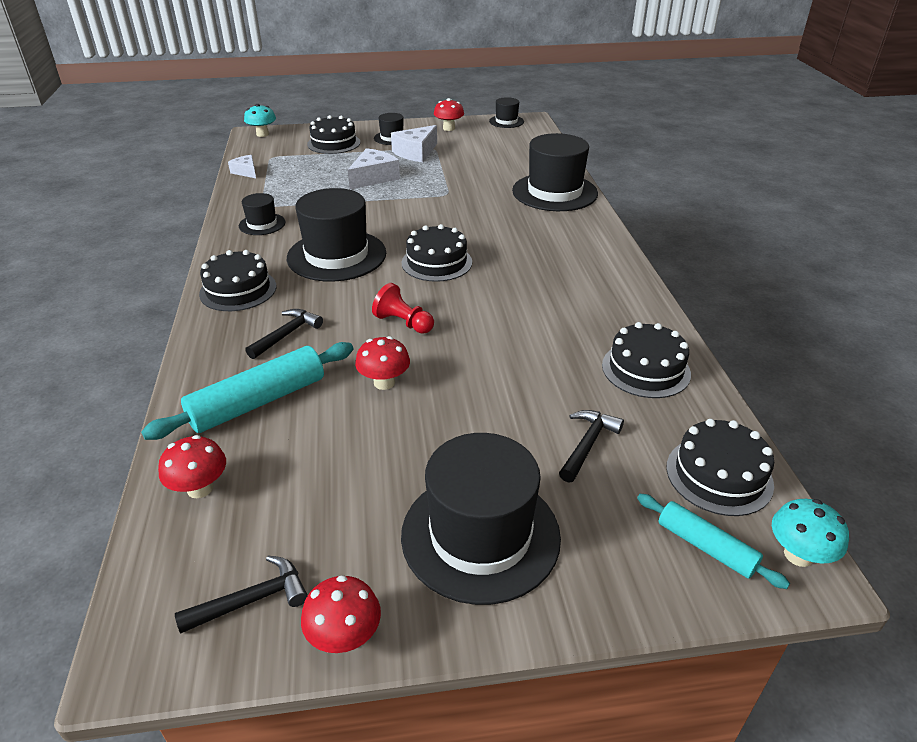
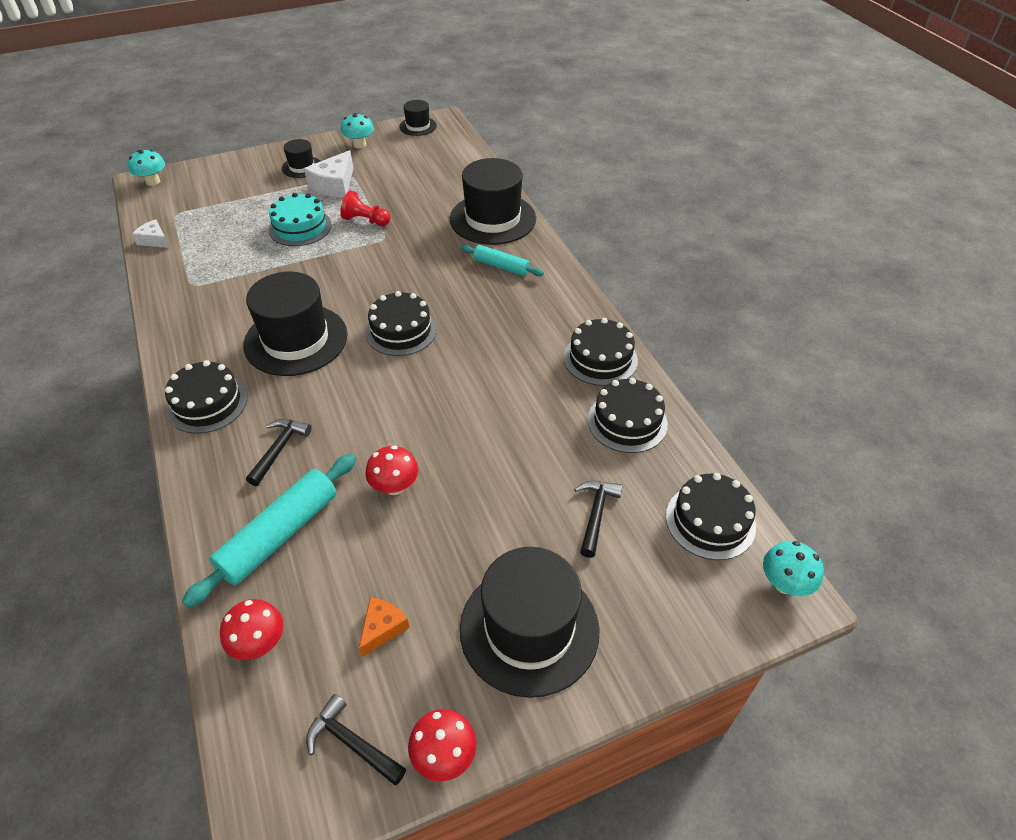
camera: 15 degrees left, 10 degrees up
(252, 600) = (352, 743): black hammer -> black hammer turned 105 degrees counterclockwise
(262, 224) = (200, 311): black hat -> none
(325, 501) = (382, 628): none -> orange cheese
(333, 143) = (239, 184): black cake -> black cake (600, 359)
(373, 178) = (300, 227): white cheese -> turquoise cake
(403, 323) = (391, 412): red pawn -> red pawn (365, 220)
(449, 128) = (359, 145): red mushroom -> turquoise mushroom
(705, 547) = (713, 594): turquoise rolling pin -> turquoise rolling pin (501, 266)

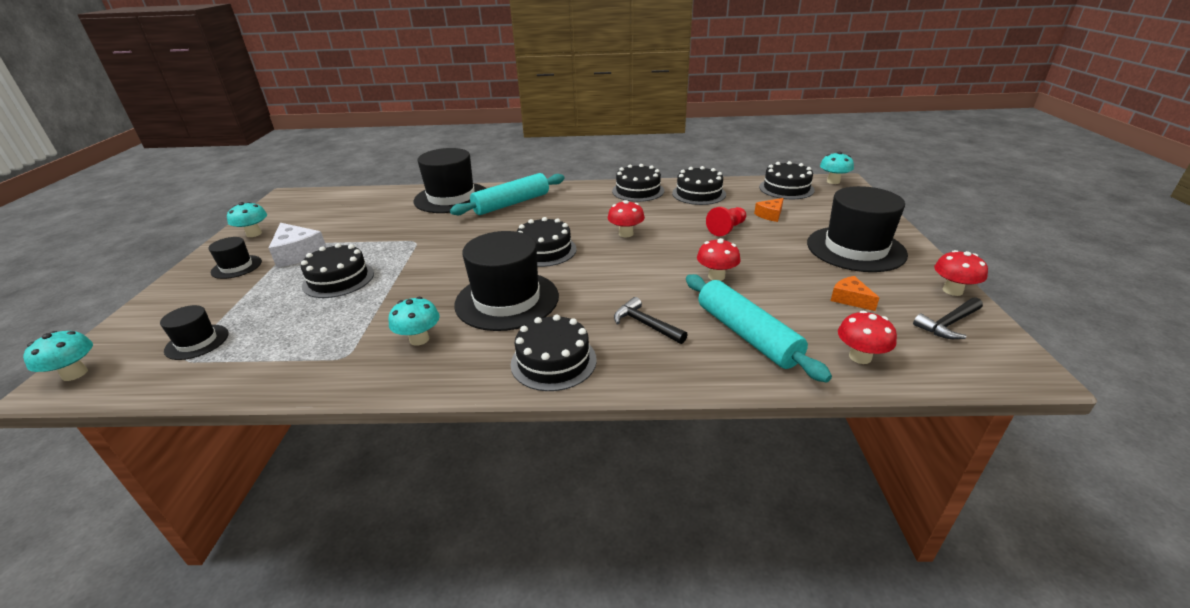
camera: 65 degrees left, 15 degrees down
(154, 240) = (214, 380): white cheese -> none
(222, 312) = (419, 339): none -> turquoise mushroom
(300, 227) = (338, 279): turquoise cake -> black cake
(365, 220) = (378, 246): red pawn -> red pawn (727, 229)
(418, 126) = (276, 205): black hat -> black hat (197, 342)
(468, 382) = (626, 234): none -> red mushroom
(501, 266) = (511, 204): turquoise rolling pin -> turquoise rolling pin, size x1.70
(596, 514) = (770, 215): black hammer -> orange cheese

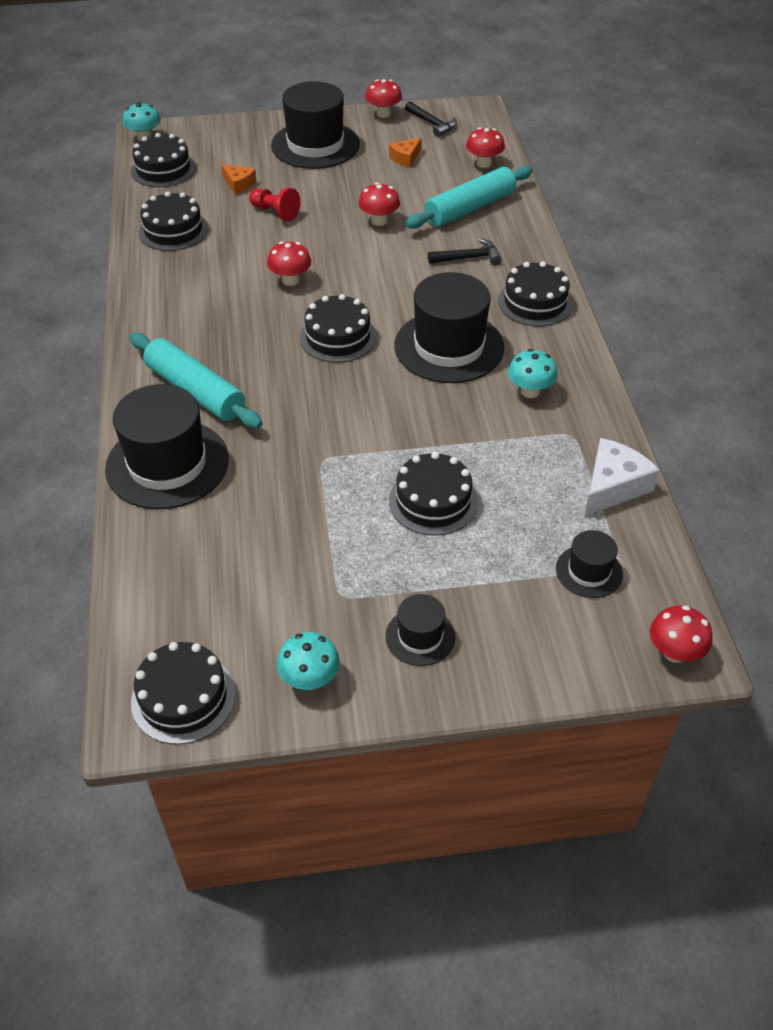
camera: 100 degrees left, 15 degrees up
(75, 374) = (674, 652): turquoise mushroom -> red mushroom
(298, 253) = (372, 579): white cheese -> white cheese (613, 486)
(638, 191) = (158, 278): black cake -> black cake (183, 698)
(645, 324) = (468, 258): black hammer -> black hammer turned 135 degrees counterclockwise

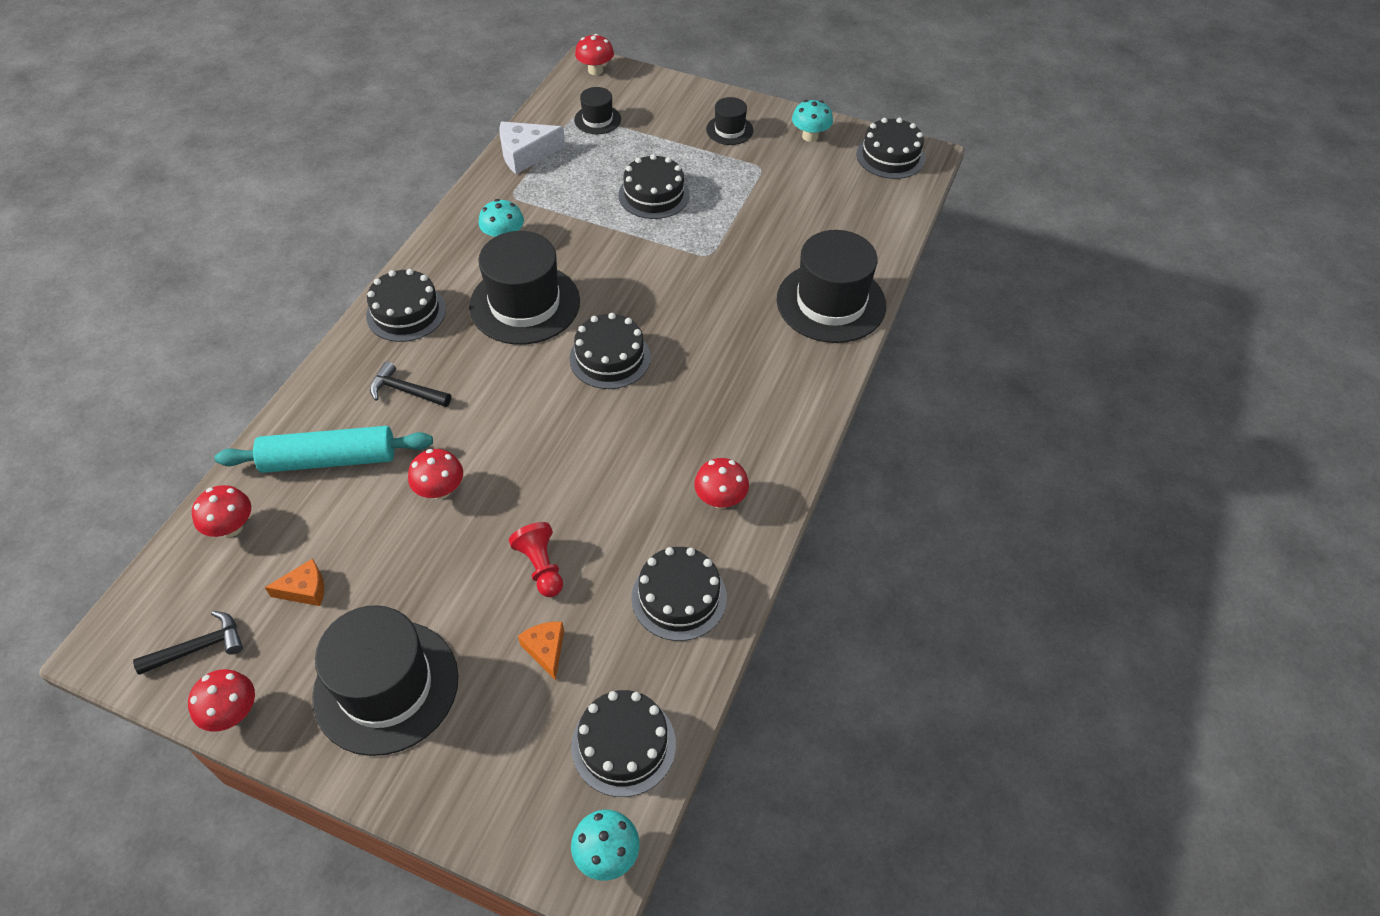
camera: 150 degrees left, 5 degrees up
(196, 391) = (772, 359): turquoise rolling pin -> none
(290, 280) = (601, 448): red mushroom -> red mushroom (720, 499)
(432, 124) = (199, 647): black hammer -> black hammer turned 75 degrees clockwise

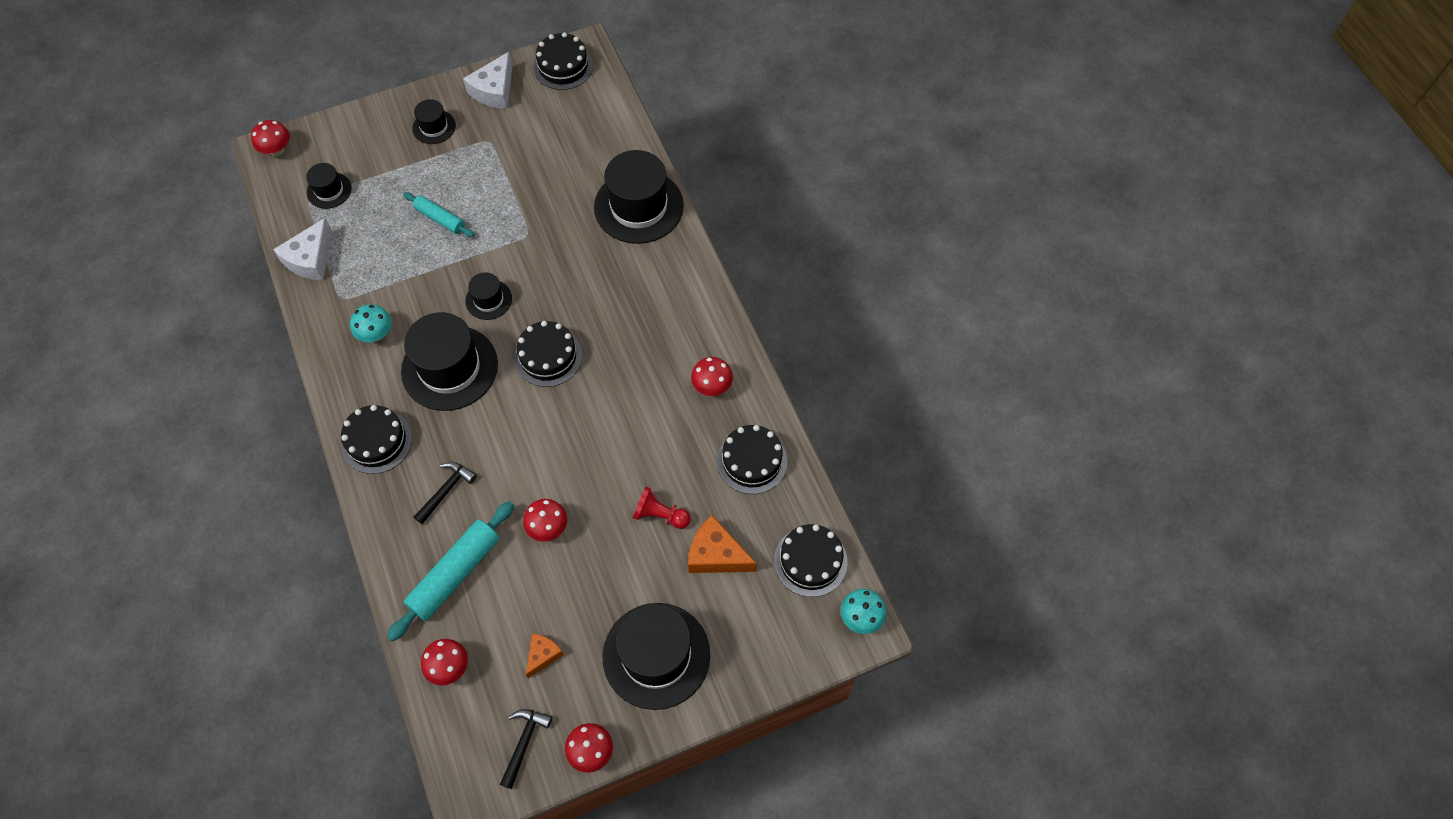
camera: 45 degrees left, 10 degrees up
(406, 391) = (446, 490): black hammer -> black hammer turned 150 degrees clockwise
(546, 650) = (716, 554): orange cheese -> orange cheese, size x1.68
(617, 279) = (488, 300): none -> black hat
(654, 195) = (440, 219): black cake -> turquoise rolling pin
(810, 136) = (494, 90): turquoise mushroom -> white cheese

